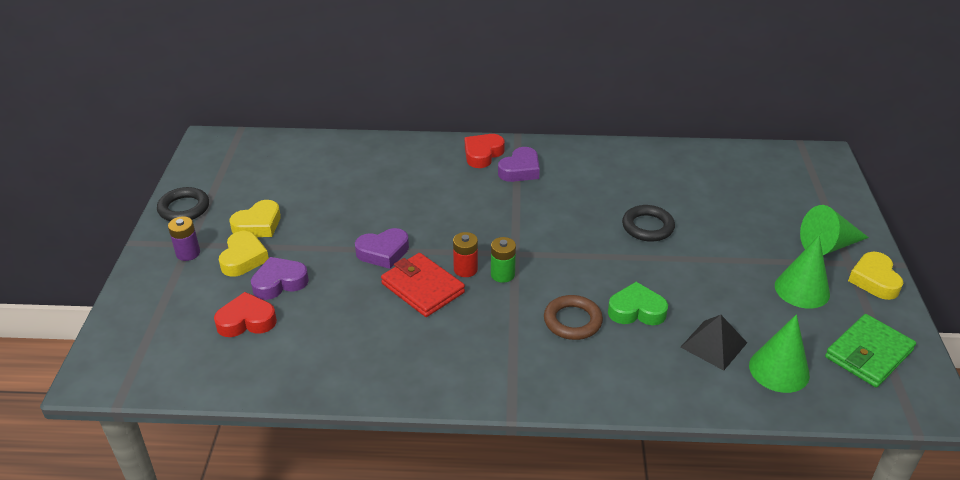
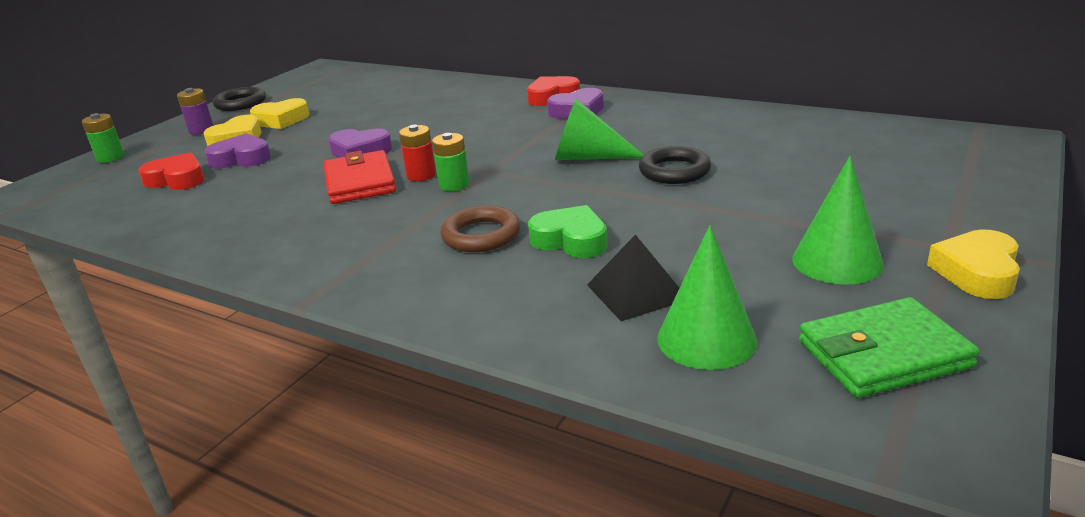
camera: 30 degrees right, 10 degrees down
(135, 308) = (110, 157): none -> green battery
(828, 245) = (929, 224): green cone -> green cone (588, 157)

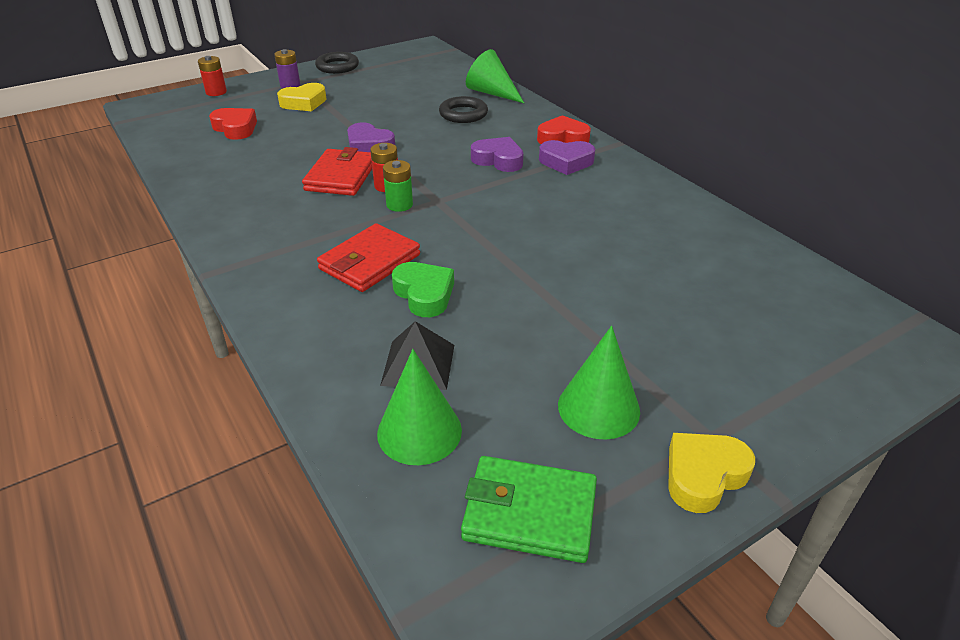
camera: 25 degrees right, 10 degrees up
(110, 157) = (216, 92): green battery -> red battery
(241, 159) = (289, 123): purple heart -> purple heart (498, 160)
(281, 120) = (348, 93): yellow heart -> none
(481, 235) = (369, 262): brown ring -> red wallet
(588, 157) = (523, 215): green cone -> green cone (492, 93)
(674, 171) = (573, 257): black ring -> black ring (463, 114)

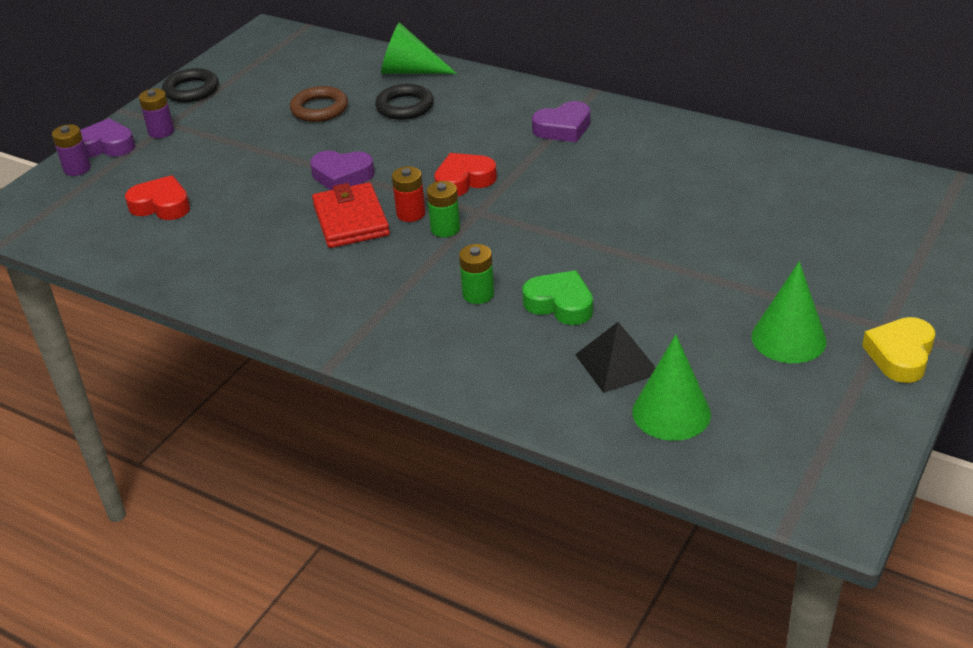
camera: 25 degrees left, 0 degrees up
(216, 92) = (77, 169): red battery -> purple battery
(304, 103) = (206, 149): yellow heart -> none
(369, 262) = (478, 294): red wallet -> green battery
(404, 99) = (319, 109): none -> brown ring
(498, 160) = (494, 148): purple heart -> purple heart (106, 146)
(529, 512) = (805, 431): green wallet -> none
(562, 138) = (535, 103): red heart -> red heart (464, 180)

